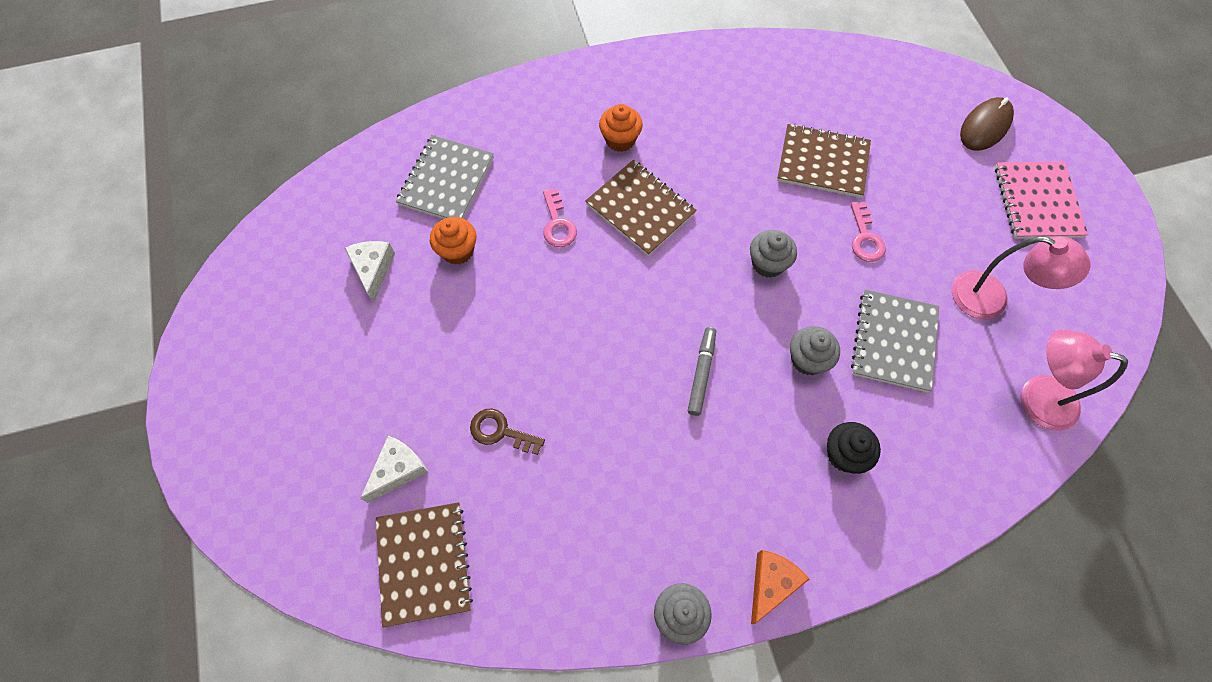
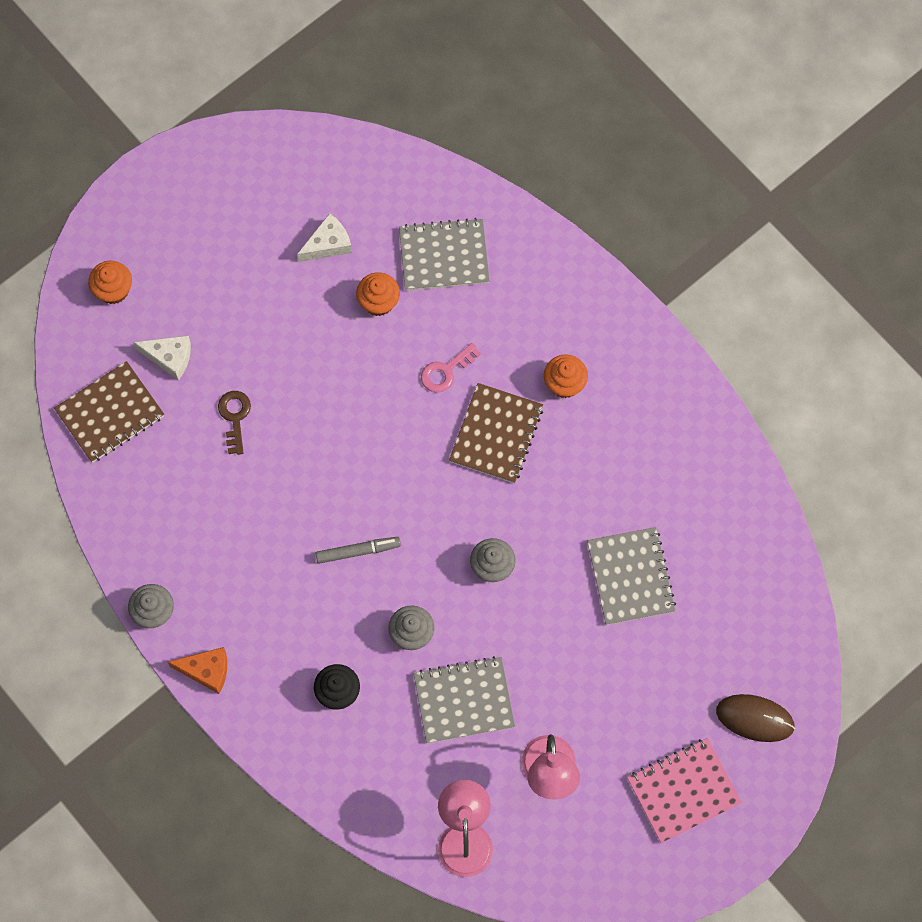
camera: 65 degrees right, 5 degrees up
(287, 497) = (113, 290): none -> orange cupcake
(822, 162) = (630, 577): brown notebook -> grey notebook
(865, 238) = (562, 643): pink key -> none

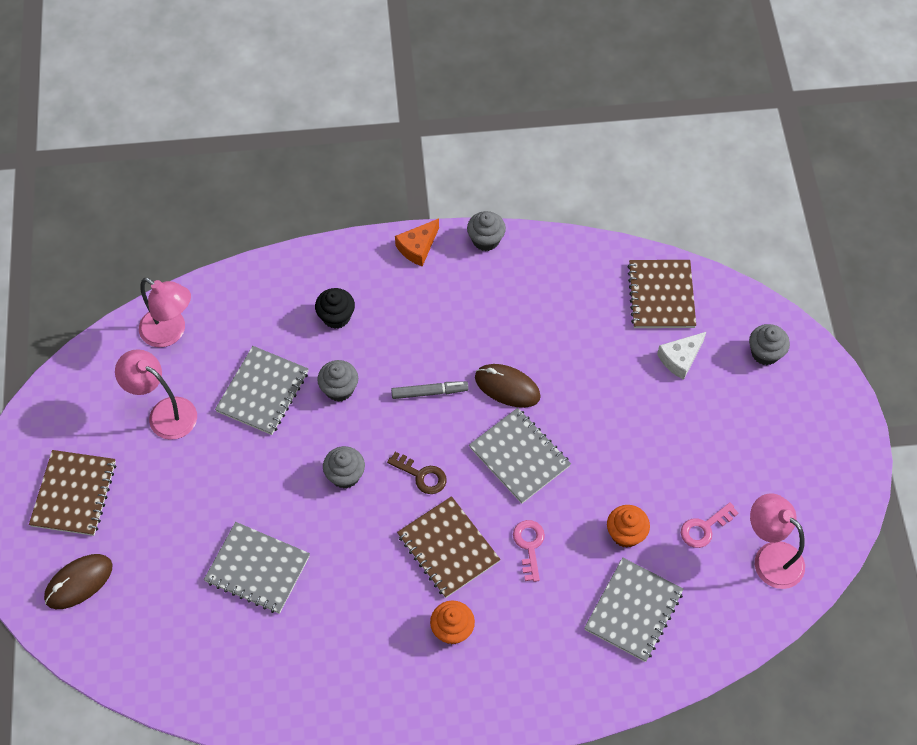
camera: 125 degrees right, 10 degrees down
(113, 290) = (765, 353): orange cupcake -> grey cupcake
(235, 417) = (598, 374): brown key -> brown key (422, 475)
(304, 487) = (507, 387): none -> brown mouse
(319, 180) = (770, 557): none -> pink lamp
(328, 244) = (704, 528): white cheese -> pink key
(358, 551) = (429, 392): grey marker -> grey marker turned 120 degrees counterclockwise
(367, 432) = (519, 457): none -> grey notebook
(683, 791) = (74, 494): pink notebook -> brown notebook

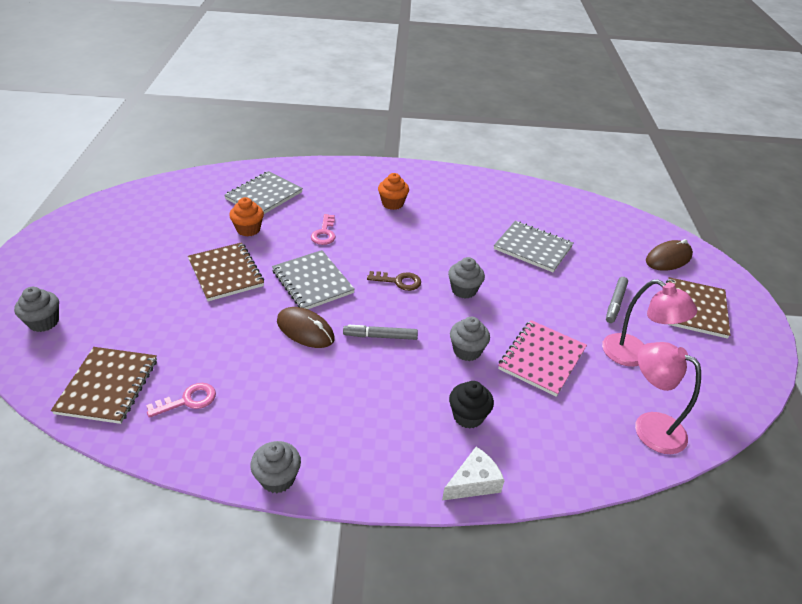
camera: 175 degrees left, 20 degrees down
(168, 486) = (615, 303): none -> grey marker
(263, 392) = (542, 359): grey notebook -> pink notebook
(417, 247) = (364, 481): orange cheese -> none
(422, 475) = (399, 281): brown key -> brown key turned 150 degrees clockwise
(448, 548) = (386, 240): brown notebook -> brown notebook (226, 273)
(680, 359) = (128, 329): white cheese -> white cheese (473, 482)
(704, 528) = (187, 224): pink key -> pink key (188, 400)
(770, 557) = (150, 205): pink lamp -> none

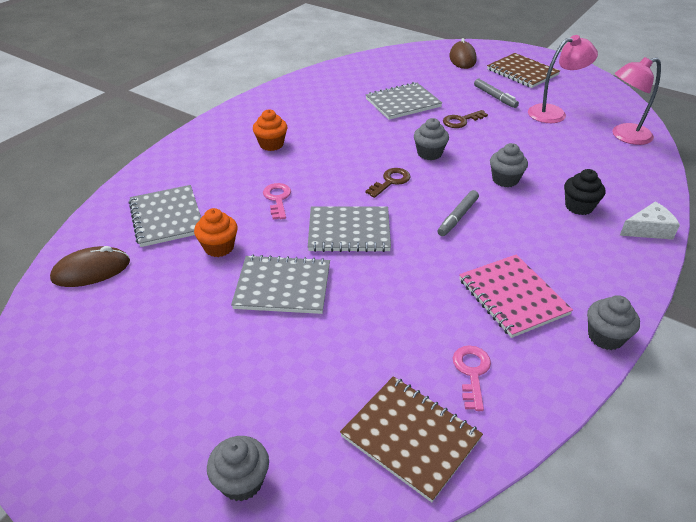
camera: 55 degrees left, 0 degrees up
(226, 273) = (283, 286): brown notebook -> grey notebook
(305, 330) = (418, 258): brown mouse -> brown mouse (91, 270)
(324, 233) = (277, 199): pink key -> pink key turned 135 degrees counterclockwise
(473, 482) = (648, 230): white cheese -> white cheese turned 75 degrees clockwise
(542, 293) = (461, 121): none -> brown key
(542, 359) = (535, 150): pink notebook -> pink notebook (512, 297)

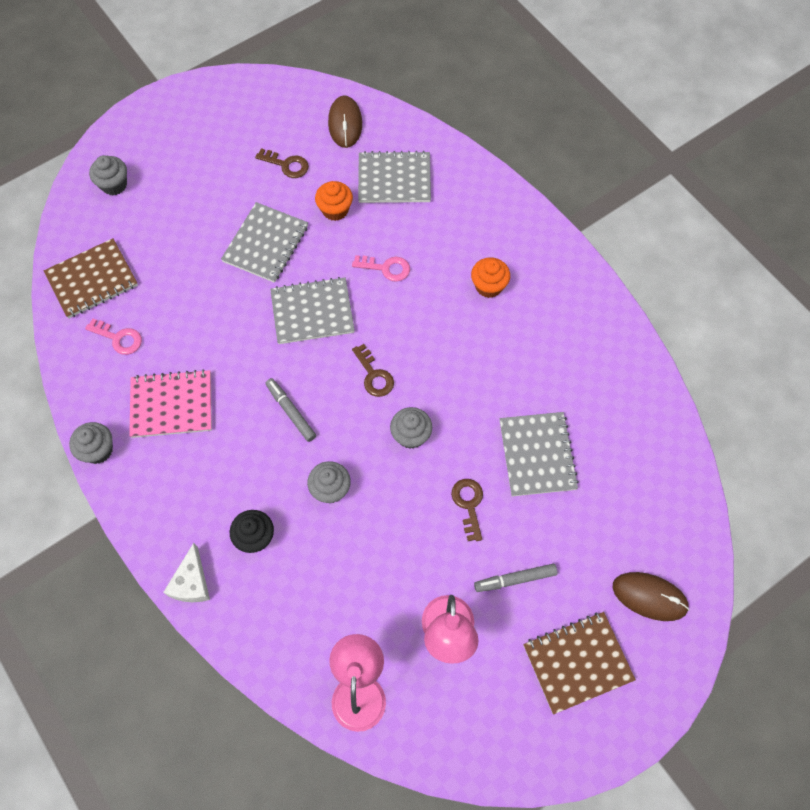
camera: 110 degrees right, 25 degrees up
(163, 302) = (287, 165): none -> brown key
(349, 231) = (312, 312): grey notebook -> grey notebook turned 60 degrees clockwise

